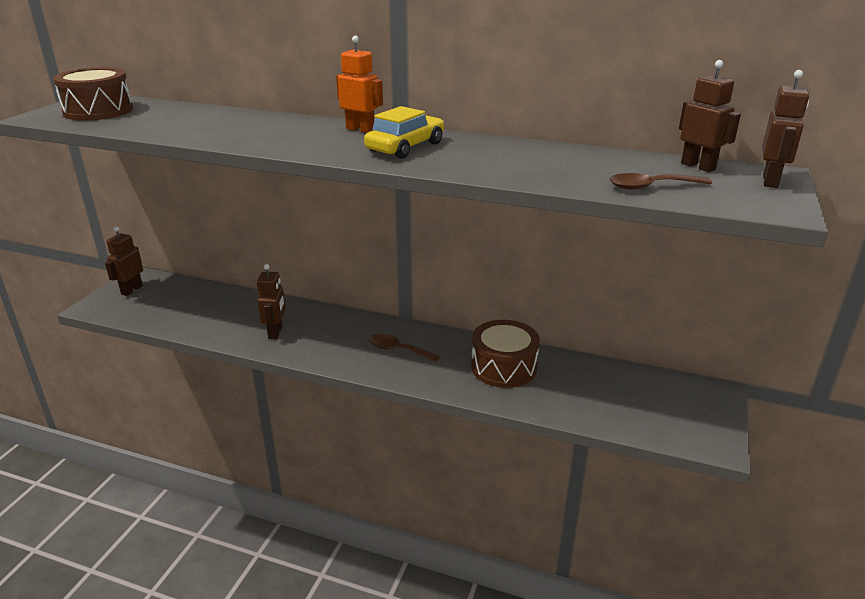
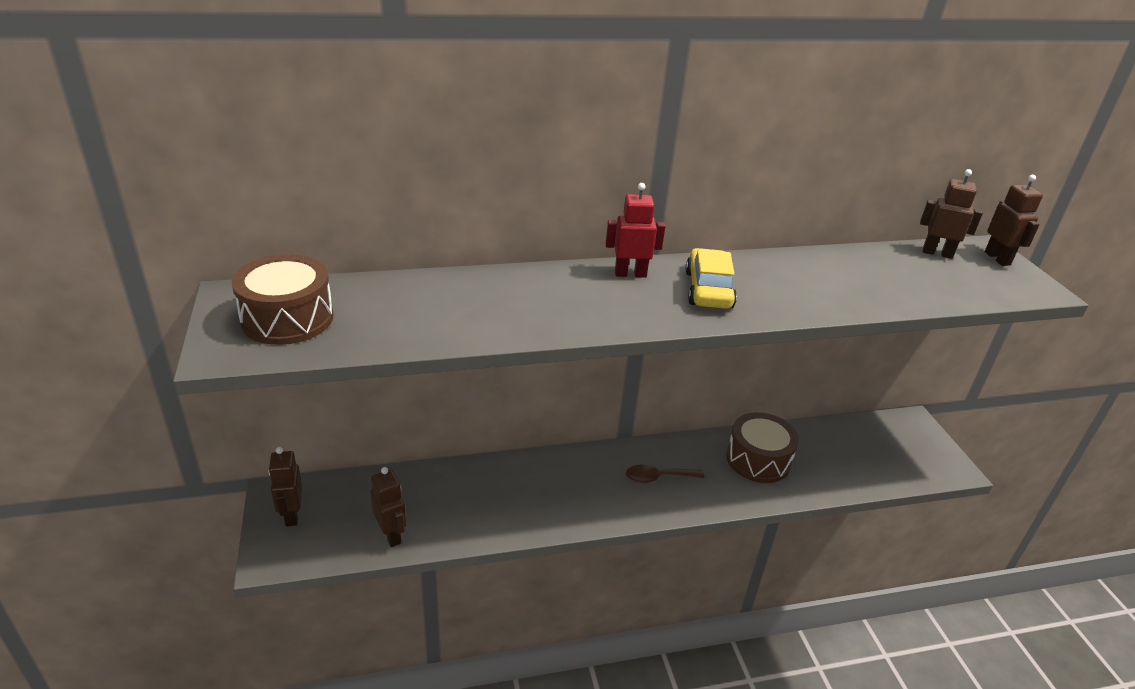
camera: 35 degrees left, 5 degrees up
(276, 332) = (524, 505): brown robot -> brown robot (391, 535)
(360, 129) = (630, 274): orange robot -> red robot
(651, 187) = (944, 289): brown spoon -> none

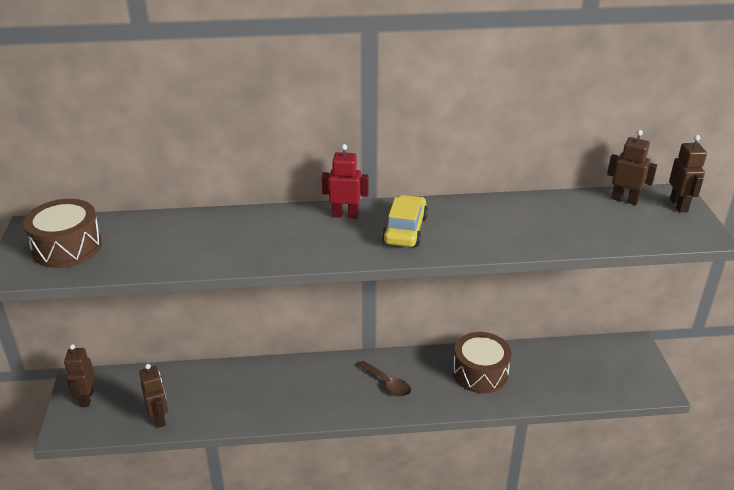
camera: 10 degrees right, 0 degrees up
(658, 477) = (388, 384): brown spoon -> brown spoon turned 135 degrees counterclockwise

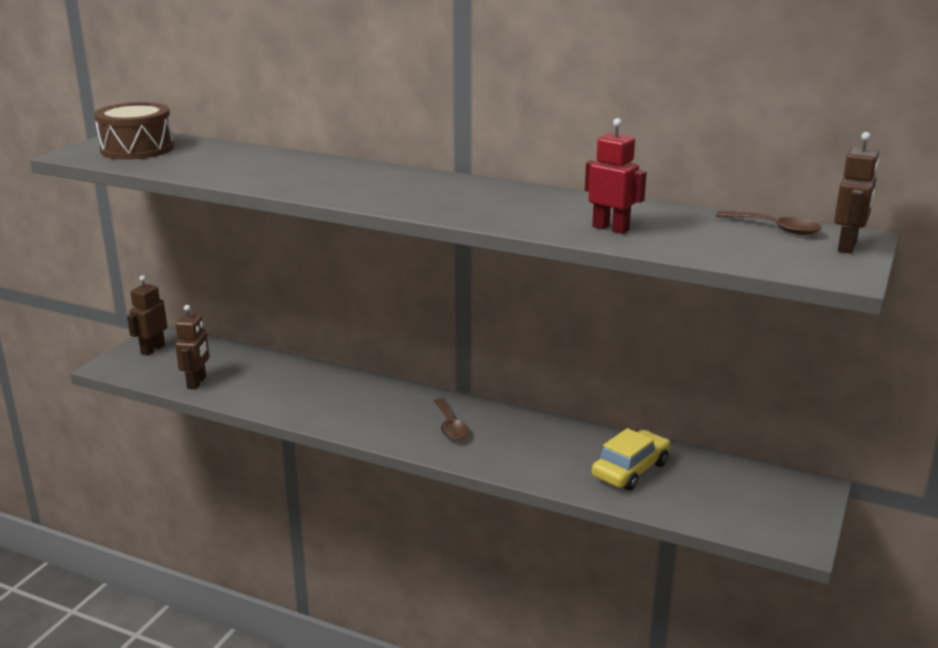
camera: 30 degrees right, 10 degrees down
(345, 215) = (417, 177): red robot -> red robot (611, 228)
(405, 230) = (463, 198): yellow car -> yellow car (630, 470)
(480, 373) = (569, 450): brown drum -> none
(624, 200) = (775, 228): brown robot -> brown spoon

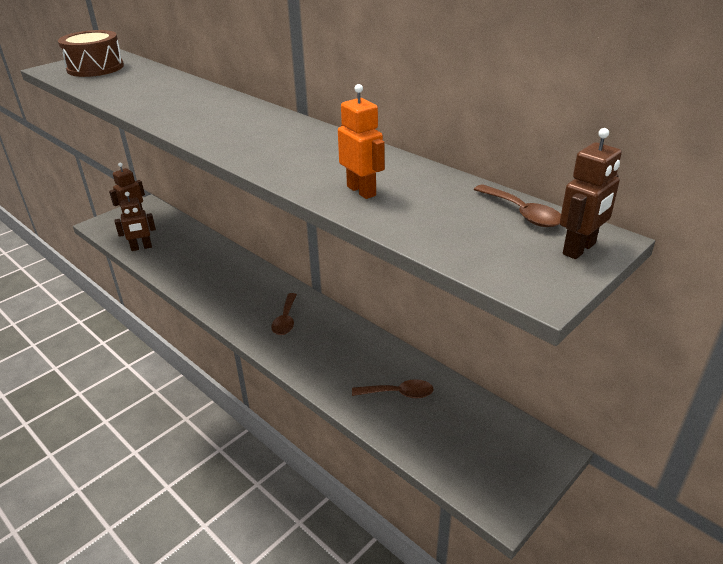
camera: 20 degrees right, 10 degrees up
(197, 383) = (141, 247): brown robot -> brown robot turned 45 degrees clockwise
(611, 228) = (361, 191): red robot -> orange robot
(630, 470) = (399, 393): yellow car -> brown spoon

